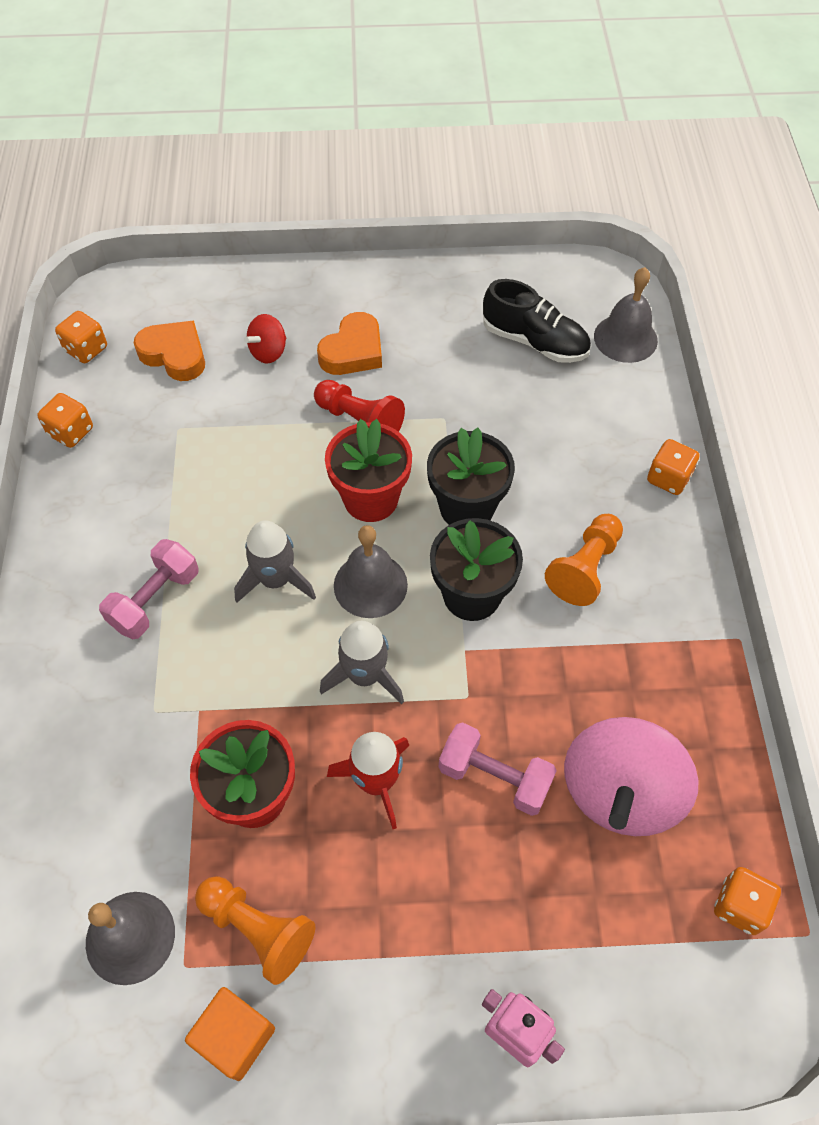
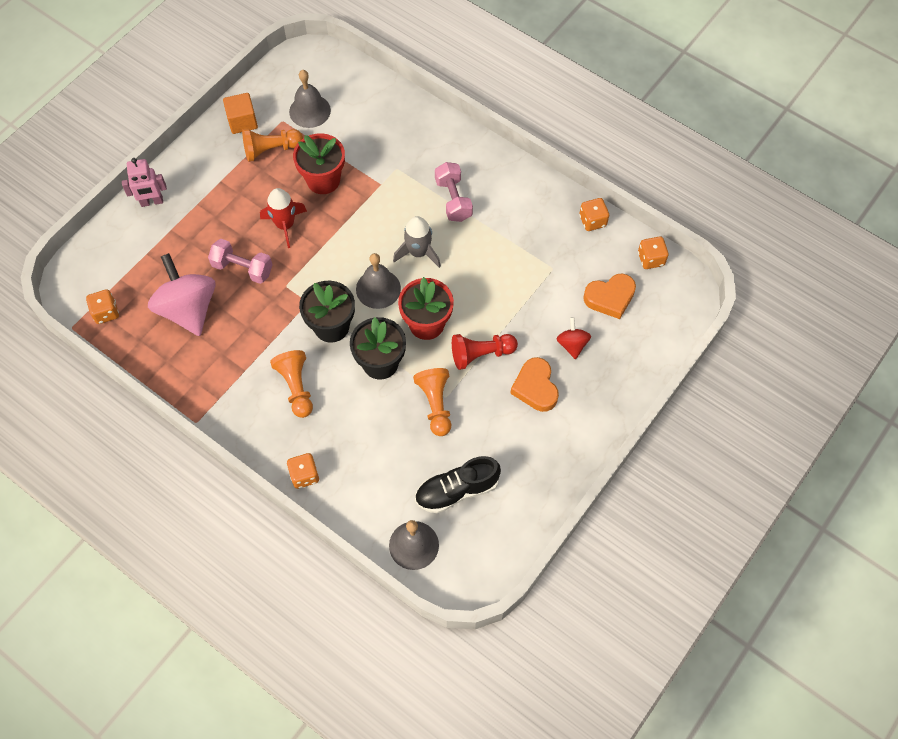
camera: 130 degrees right, 5 degrees up
(365, 676) = (335, 254): grey rocket -> none
(462, 421) = (435, 404): none -> orange pawn
(494, 777) = (242, 268): pink dumbbell -> pink dumbbell turned 45 degrees clockwise

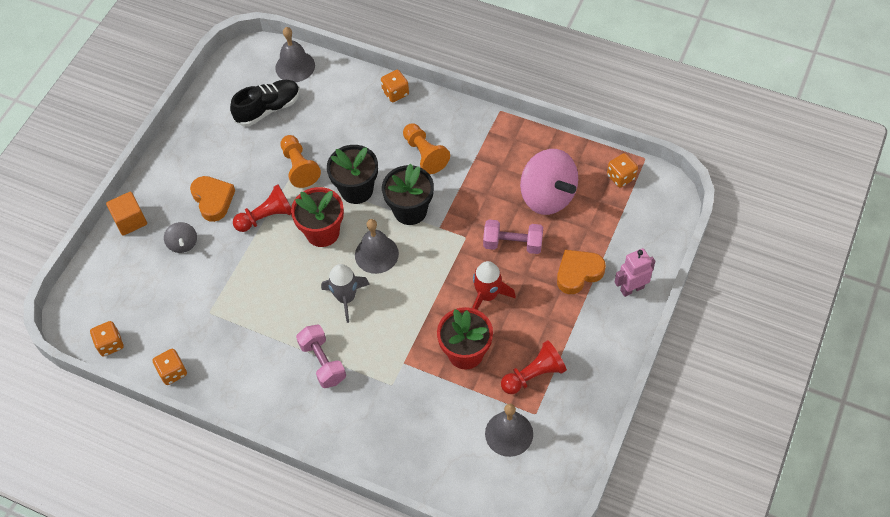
camera: 170 degrees right, 5 degrees down
(242, 121) = (578, 402): orange cube -> orange cube (130, 220)
(271, 150) = (534, 375): orange pawn -> red pawn
(572, 344) = (183, 244): red spinning top -> grey spinning top
(610, 298) = (150, 295): orange heart -> orange heart (578, 273)

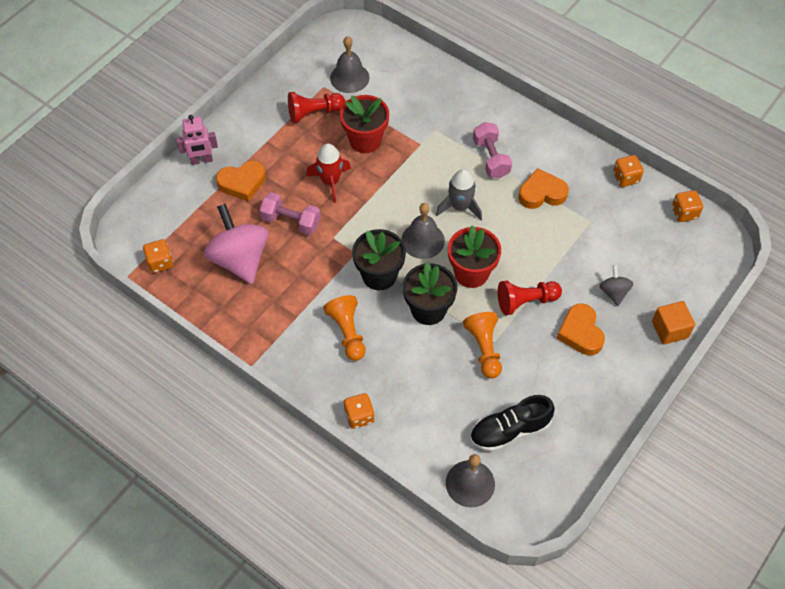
camera: 170 degrees left, 0 degrees up
(262, 333) = (541, 193): none -> orange heart

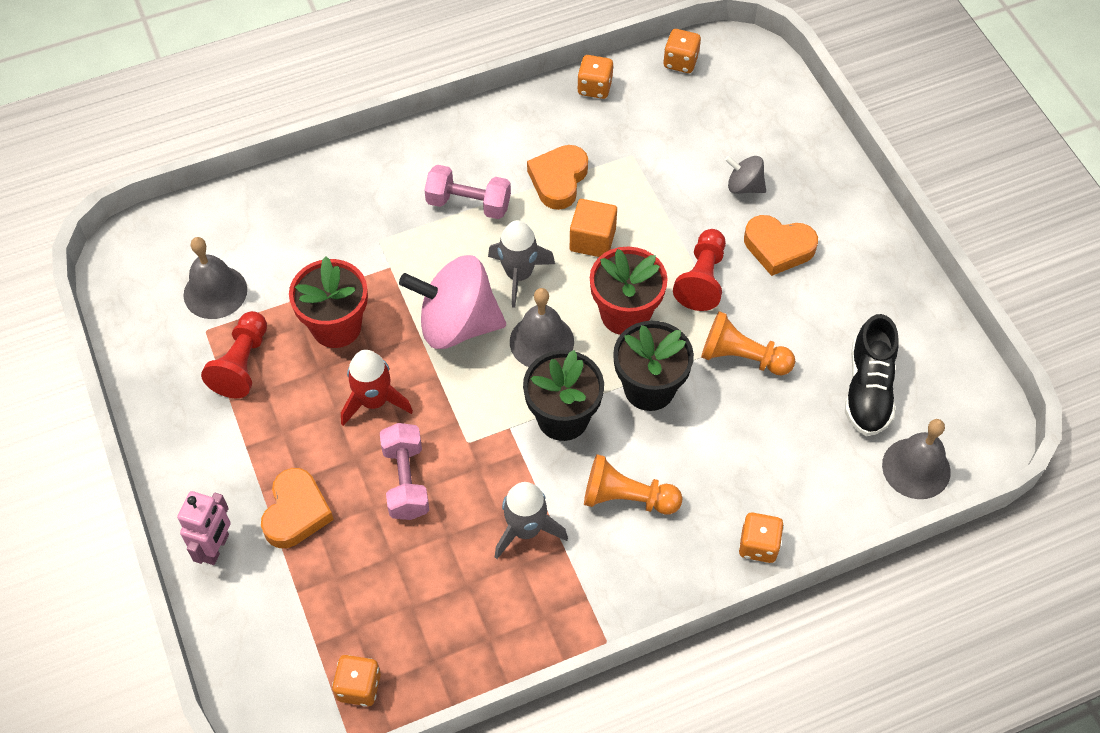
camera: 60 degrees left, 0 degrees up
(240, 259) = (425, 576): pink spinning top -> pink spinning top (457, 324)
(291, 221) = (406, 481): pink dumbbell -> pink dumbbell turned 60 degrees counterclockwise
(296, 292) = (526, 529): none -> grey rocket
(669, 329) = (825, 162): orange cube -> orange cube (592, 240)

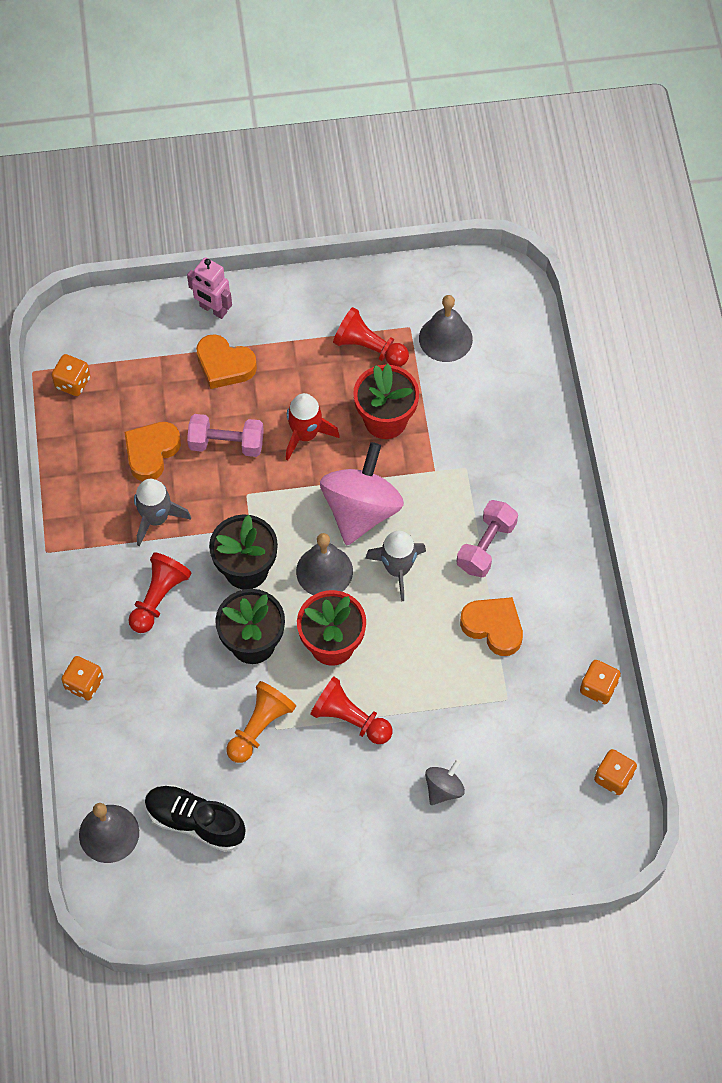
camera: 105 degrees right, 5 degrees up
(592, 240) = (418, 638): orange cube -> none
(626, 498) = (158, 598): orange pawn -> red pawn
(778, 248) = (365, 796): orange heart -> orange heart (151, 452)

